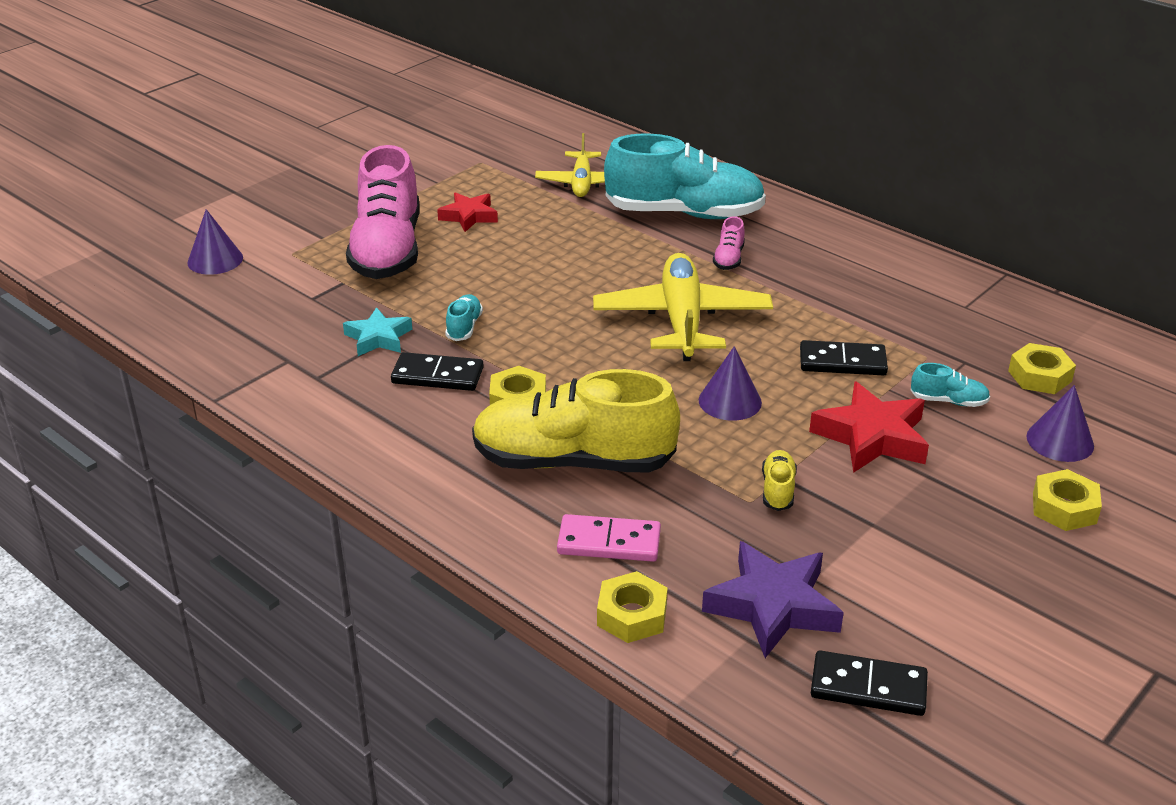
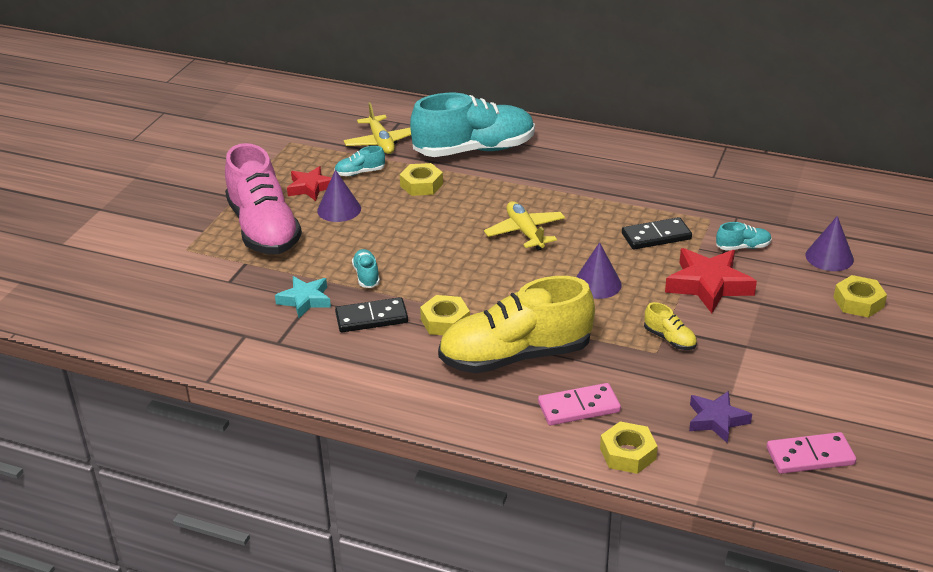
camera: 20 degrees left, 0 degrees up
(215, 260) = (125, 269): purple cone -> purple cone (339, 209)
(535, 211) = (360, 172): none -> turquoise shoe
(682, 320) = (525, 232): yellow plane -> yellow plane, size x0.61
(728, 259) = (529, 178): pink shoe -> none
(773, 606) = (716, 420): purple star -> purple star, size x0.63
(778, 490) = (669, 339): yellow shoe -> yellow shoe turned 150 degrees clockwise
(868, 687) = (810, 456): black domino -> pink domino
(1039, 376) = (790, 215): yellow nut -> yellow nut (421, 185)

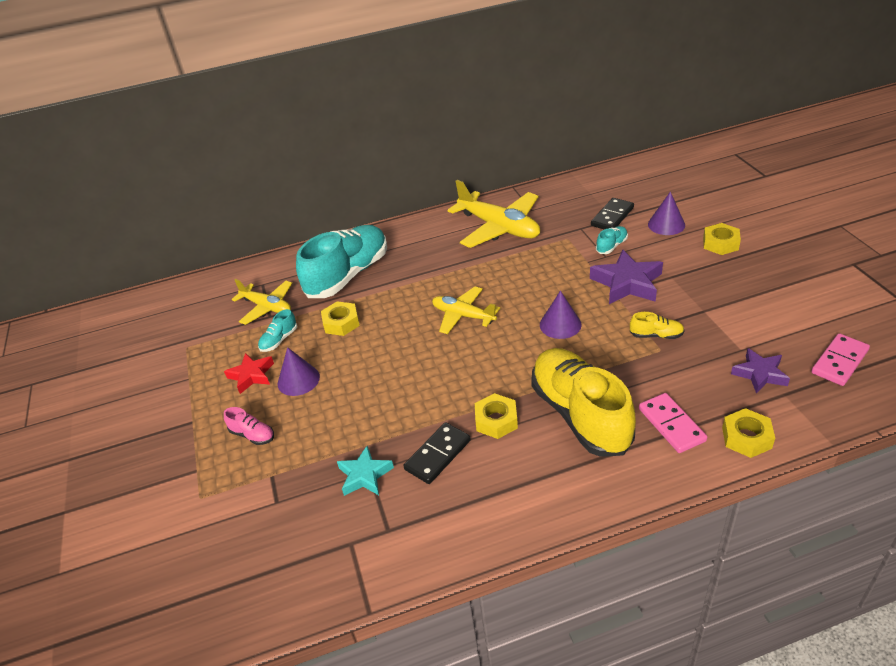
camera: 35 degrees left, 5 degrees up
(264, 229) = (252, 435): pink shoe -> pink shoe, size x0.40
(366, 276) = (389, 422): turquoise shoe -> none
(515, 356) = (580, 414): yellow shoe -> yellow shoe turned 120 degrees clockwise
(579, 407) = (671, 425): pink domino -> pink domino turned 60 degrees counterclockwise
(656, 236) = (552, 269): black domino -> black domino (612, 217)
(659, 177) = (499, 227): none -> yellow plane
(708, 285) = (627, 283): red star -> purple star

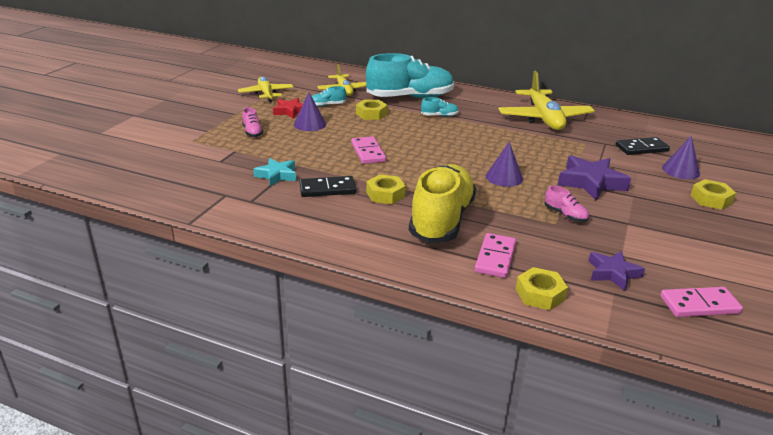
camera: 35 degrees right, 10 degrees down
(409, 378) = (368, 152): none -> pink domino
(463, 316) = (447, 144): yellow plane -> yellow plane (266, 94)
(611, 246) = (613, 161): turquoise shoe -> turquoise shoe (439, 116)
(656, 335) = (565, 215): yellow shoe -> pink shoe

